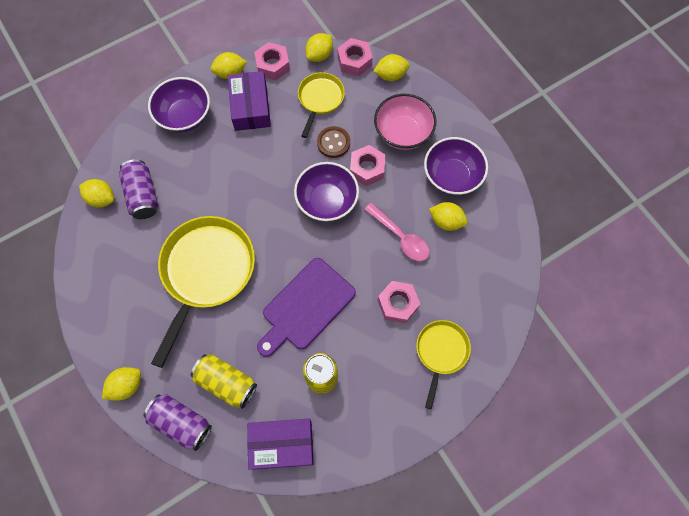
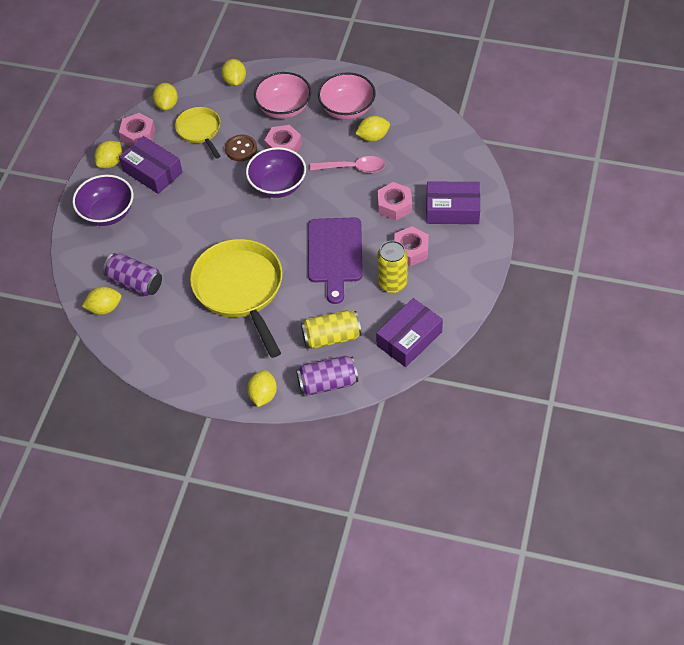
camera: 40 degrees left, 15 degrees down
(354, 61) = (198, 91): pink nut -> pink nut (411, 250)
(390, 75) = (235, 81): yellow lemon -> yellow lemon turned 45 degrees counterclockwise
(441, 352) = (452, 209): yellow pan -> purple box
(451, 176) = (347, 109): purple bowl -> pink bowl

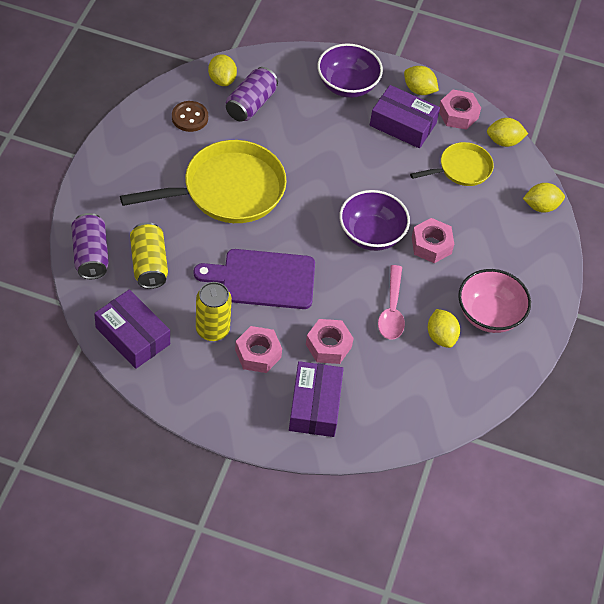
camera: 85 degrees right, 0 degrees up
(152, 171) = (403, 124): purple box -> purple box turned 75 degrees clockwise
(241, 149) = (430, 205): brown button -> brown button (190, 117)
(263, 395) = (88, 199): yellow lemon -> none
(284, 108) = (493, 251): pink bowl -> none

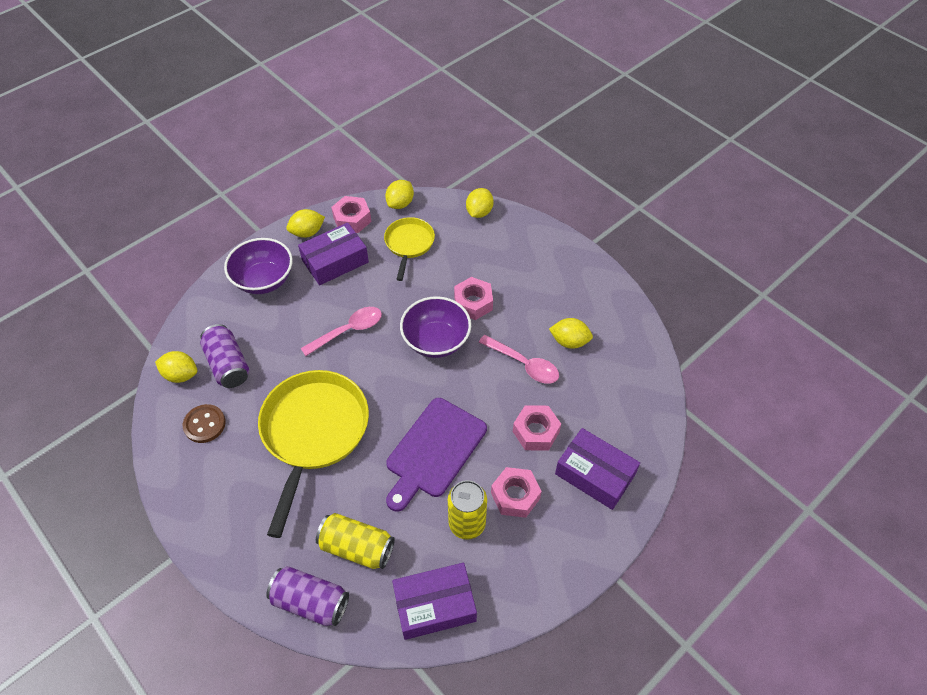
camera: 55 degrees left, 0 degrees up
(338, 167) = (348, 331): none -> pink spoon
(489, 315) = (565, 297): pink bowl -> none

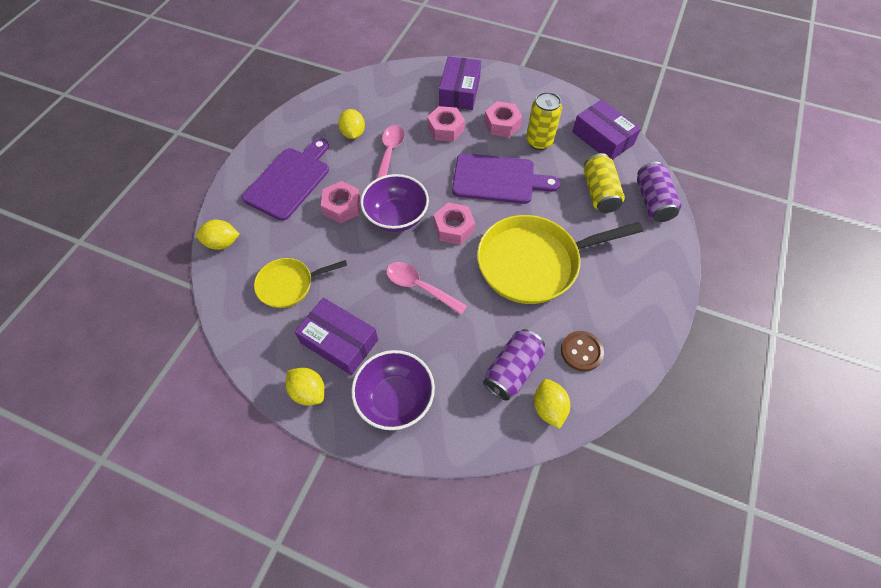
camera: 115 degrees left, 5 degrees up
(352, 219) = (271, 355): pink nut -> pink nut (453, 228)
(400, 203) = (231, 318): yellow lemon -> none
(528, 273) = (289, 181): none -> purple cutting board

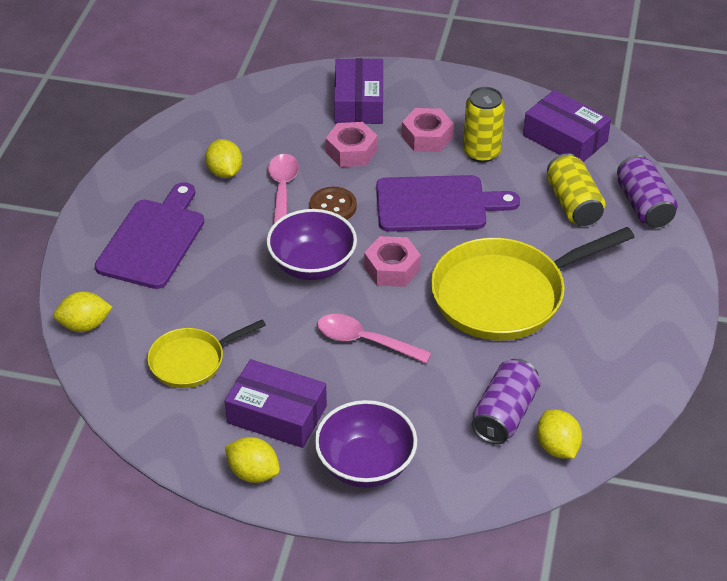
camera: 10 degrees left, 15 degrees down
(342, 207) = (235, 262): pink nut -> none
(581, 351) = (585, 383): brown button -> brown button (333, 206)

